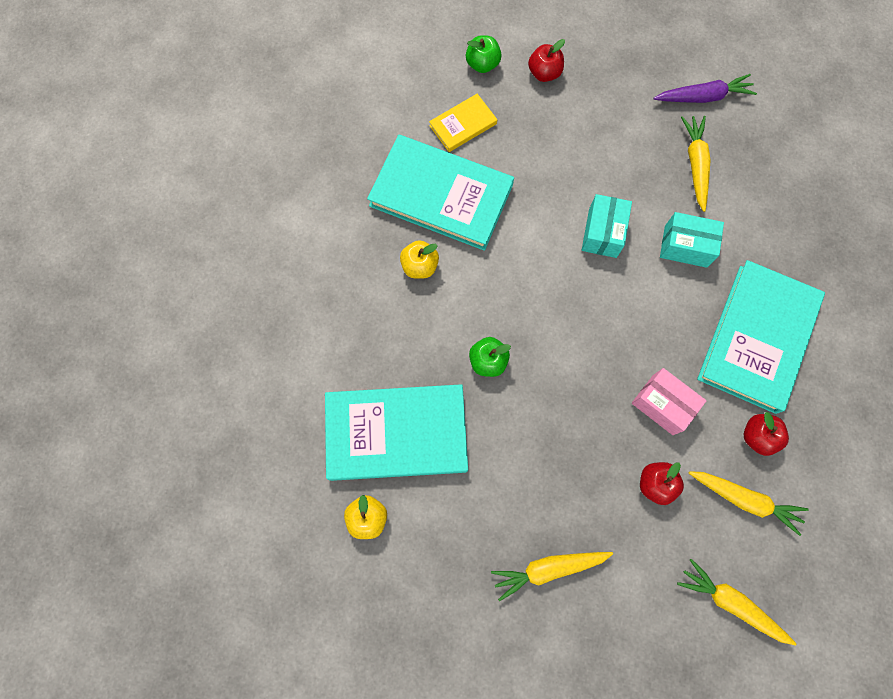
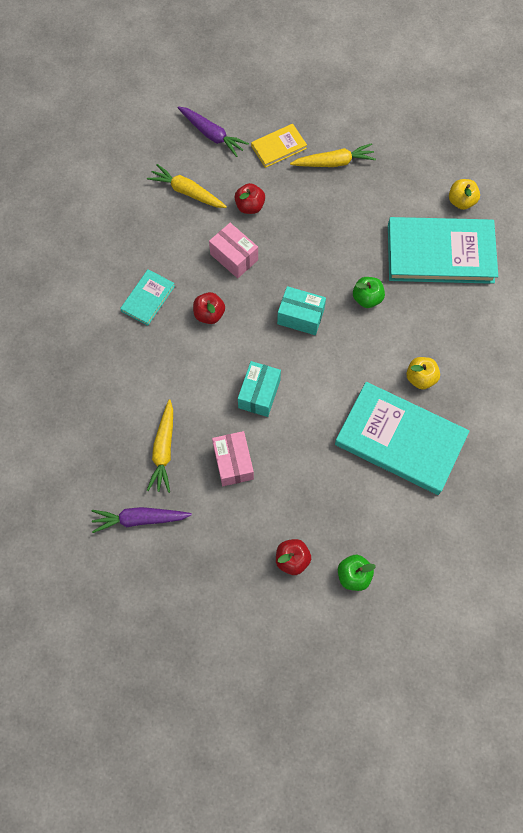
camera: 175 degrees left, 5 degrees down
(463, 125) = (376, 509): yellow book -> yellow book (278, 147)
(618, 158) = (233, 463): none -> pink box
(685, 246) = (189, 376): turquoise box -> turquoise box (300, 316)
(731, 603) = (212, 135): yellow carrot -> purple carrot
(757, 338) = (148, 298): turquoise book -> turquoise book, size x0.48
(757, 436) = (167, 230): red apple -> red apple (209, 314)

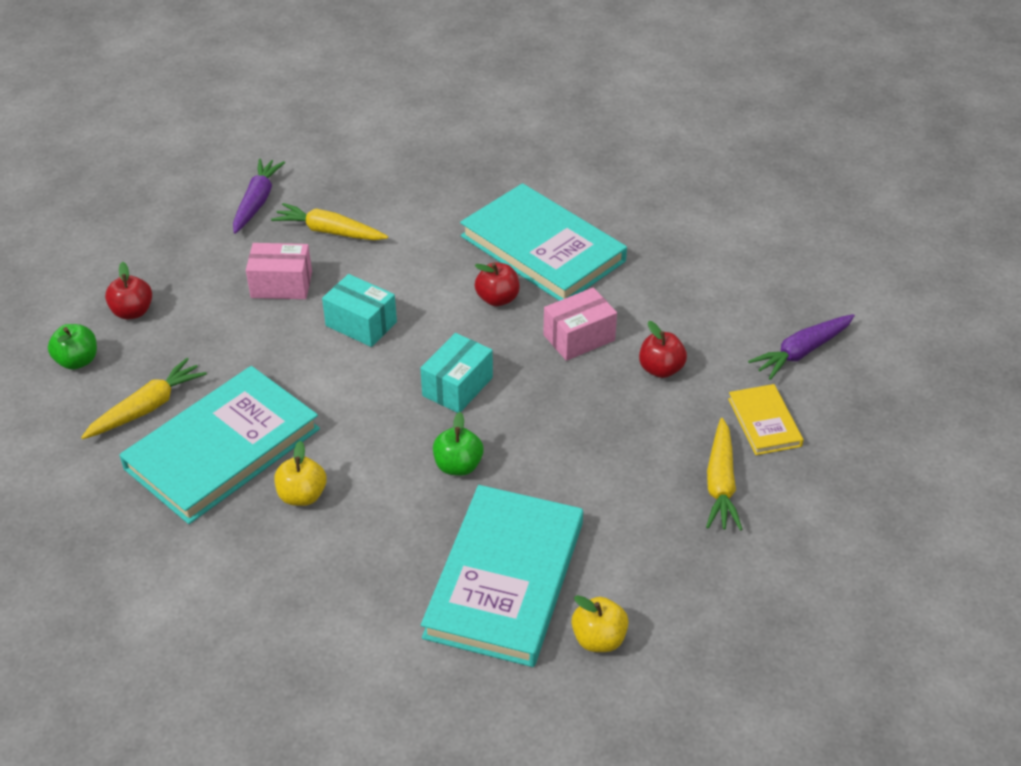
camera: 105 degrees right, 25 degrees down
(148, 298) = (542, 248): turquoise book -> turquoise book, size x2.09
(187, 192) = (703, 310): yellow carrot -> yellow carrot (147, 407)

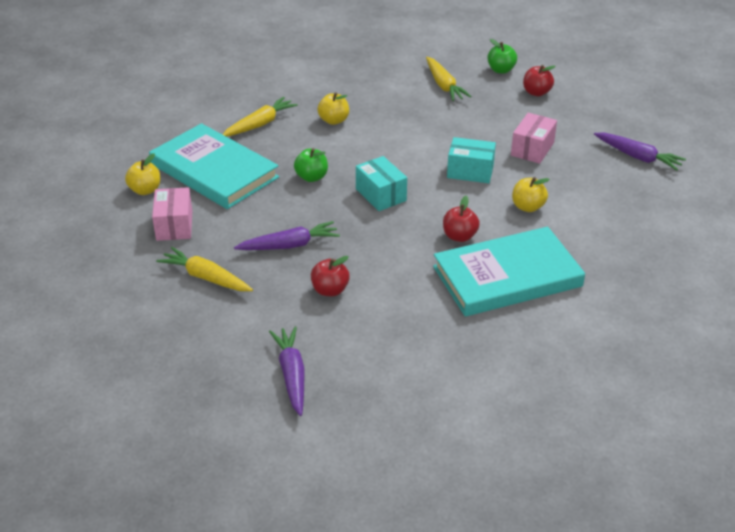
camera: 115 degrees right, 5 degrees down
(222, 449) = (391, 103): turquoise book -> none
(329, 231) = (584, 180): yellow carrot -> yellow carrot (260, 124)
(361, 324) = (470, 171): turquoise box -> turquoise box turned 45 degrees clockwise
(408, 262) = (528, 207): none -> yellow apple
(579, 337) = (391, 262): pink box -> pink box (174, 225)
(610, 432) = (289, 245): none -> purple carrot
(764, 422) = (239, 321): yellow book -> none

